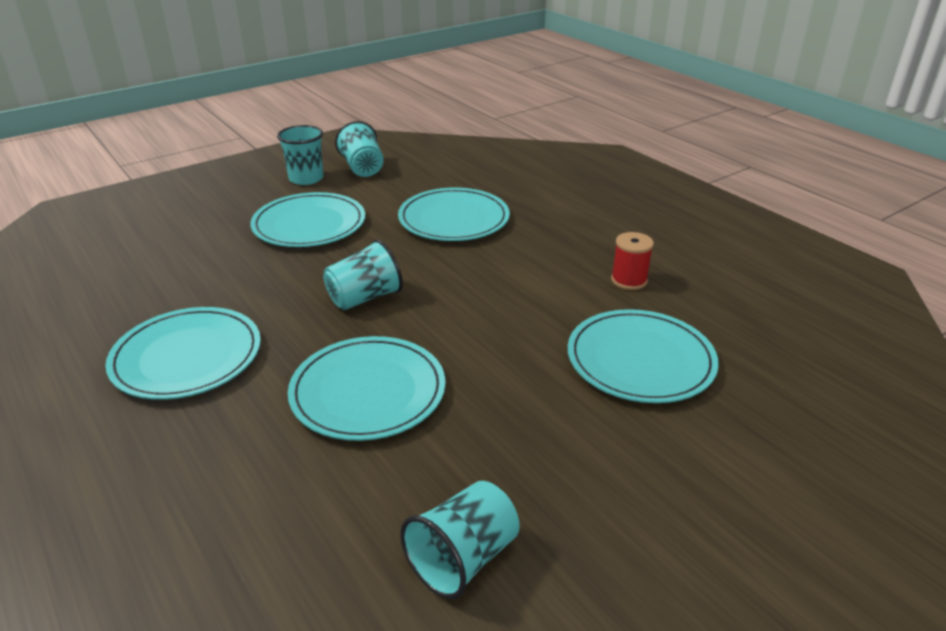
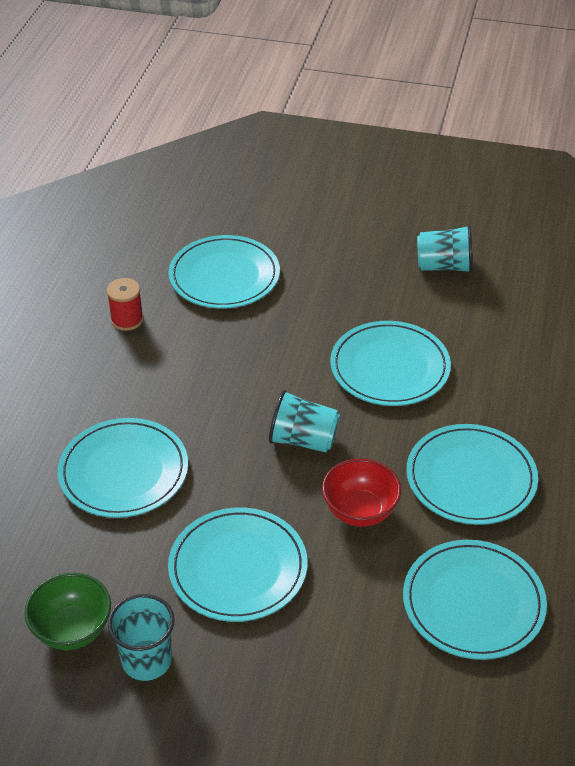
camera: 130 degrees left, 10 degrees up
(115, 291) = (473, 602): none -> turquoise plate
(261, 287) = (360, 511): none -> red bowl
(362, 168) = (72, 630): turquoise cup -> green bowl

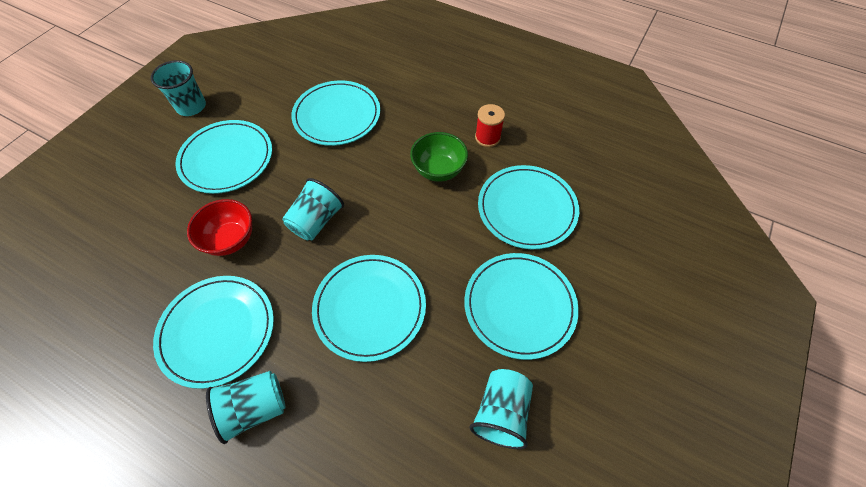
camera: 105 degrees right, 15 degrees up
(72, 630) = (232, 80): green bowl -> green bowl (438, 170)
(473, 602) = (109, 289): turquoise plate -> turquoise plate (519, 306)
(525, 420) = (255, 408): none -> turquoise cup

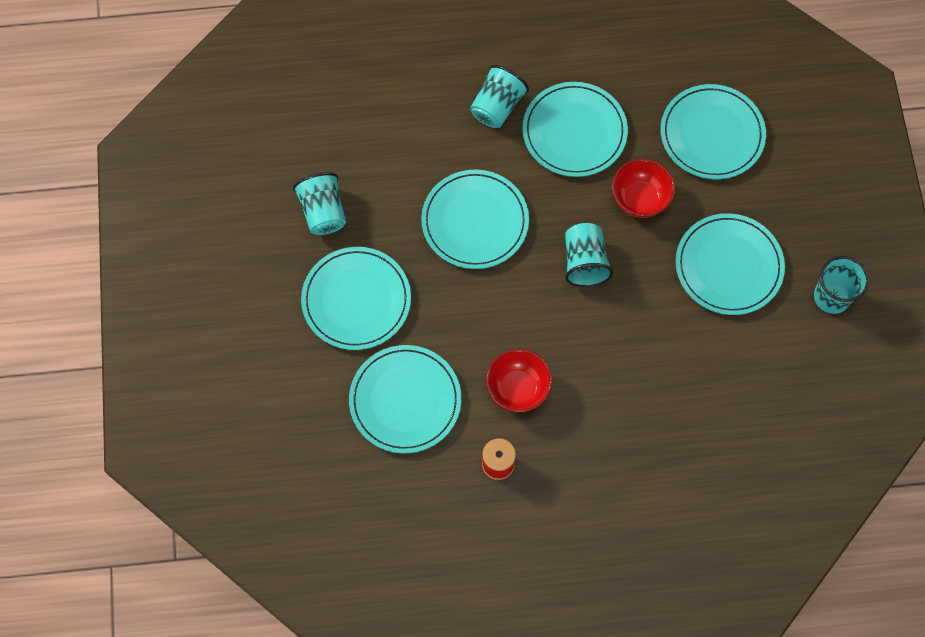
camera: 145 degrees right, 10 degrees up
(337, 115) = (674, 387): turquoise plate -> turquoise plate (712, 134)
(438, 170) = (518, 389): green bowl -> red bowl

